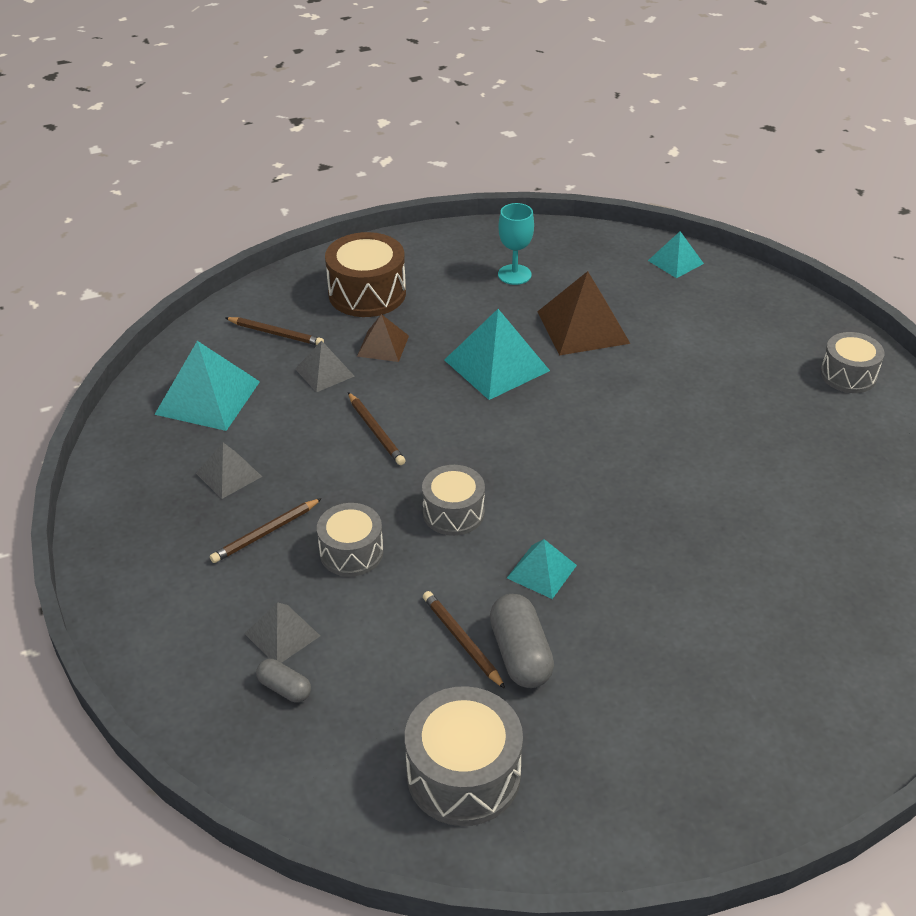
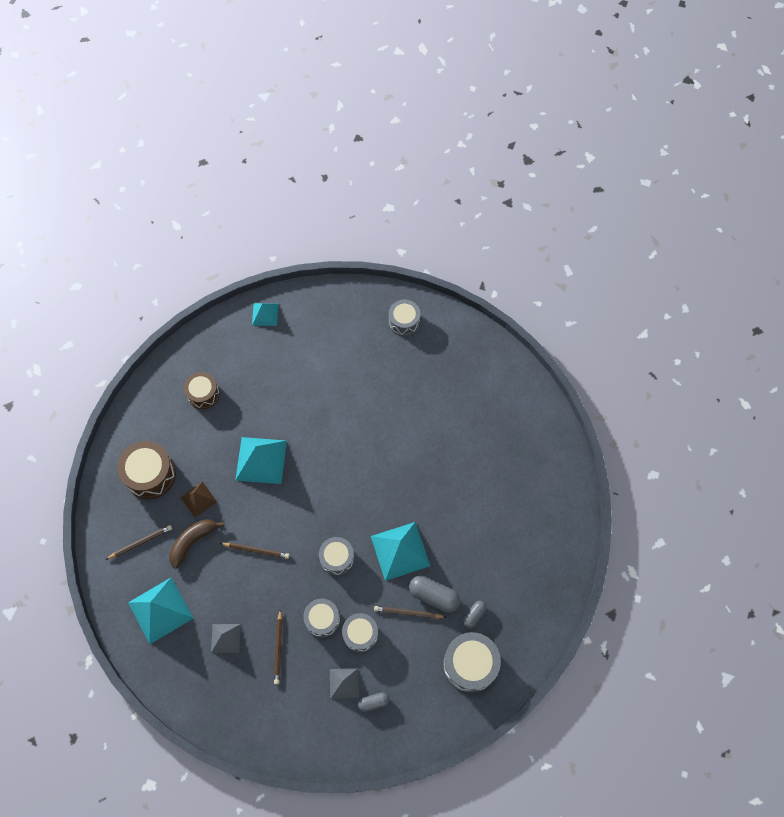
camera: 50 degrees left, 25 degrees up
(324, 372) = (193, 541): grey pyramid -> brown banana
(373, 606) = (360, 634): none -> grey drum
(514, 274) = (203, 394): turquoise goblet -> brown drum
(541, 571) = (400, 551): turquoise pyramid -> turquoise pyramid, size x1.74
(546, 725) = (474, 615): none -> grey capsule
(583, 327) = (271, 399): brown pyramid -> none

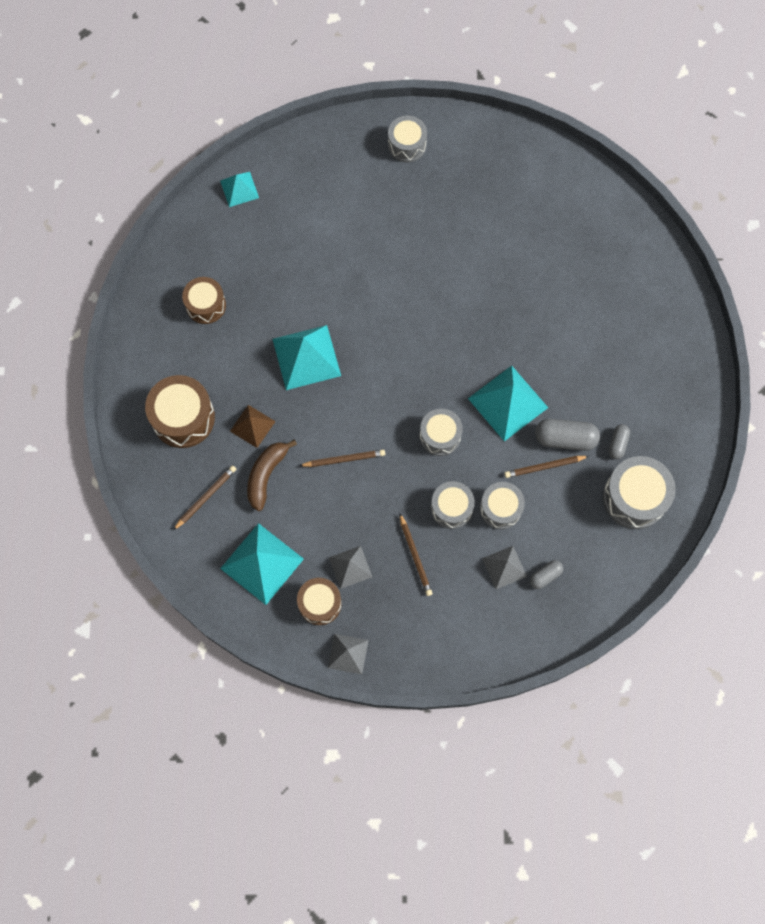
camera: 20 degrees left, 5 degrees up
(190, 659) = (320, 603): none -> brown drum
(195, 707) = (348, 653): none -> grey pyramid

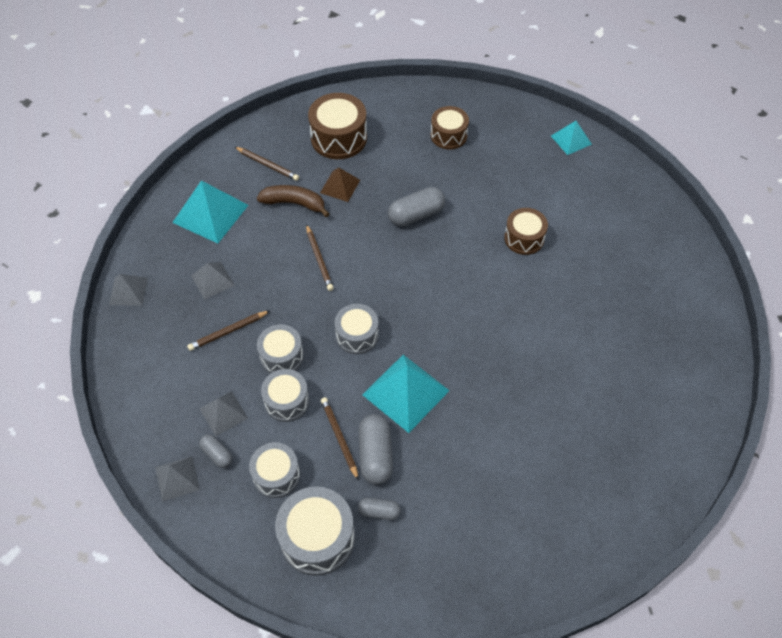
camera: 80 degrees right, 15 degrees down
(306, 357) = (416, 215): turquoise pyramid -> grey capsule
(320, 603) = (175, 262): brown drum -> brown drum (524, 238)
(407, 145) = (670, 261): grey drum -> grey drum (276, 475)
(564, 613) = (177, 478): none -> grey pyramid

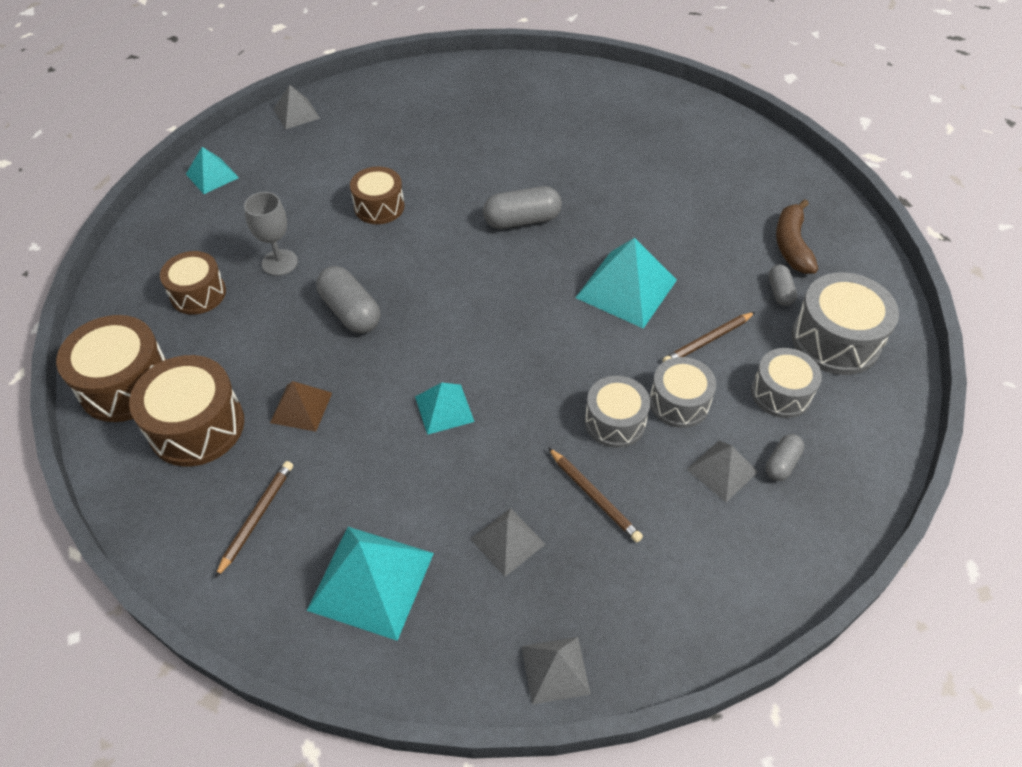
camera: 100 degrees left, 5 degrees down
(177, 478) = (834, 501): grey pyramid -> grey pyramid (296, 113)
(294, 203) = (340, 461): brown banana -> brown banana (791, 245)
(319, 259) = (444, 409): brown pencil -> turquoise pyramid
(357, 335) = (560, 346): grey drum -> none
(375, 455) = (715, 304): grey capsule -> grey capsule (522, 220)
(379, 105) = (126, 384): none -> brown drum
(471, 177) = (279, 262): none -> grey goblet

